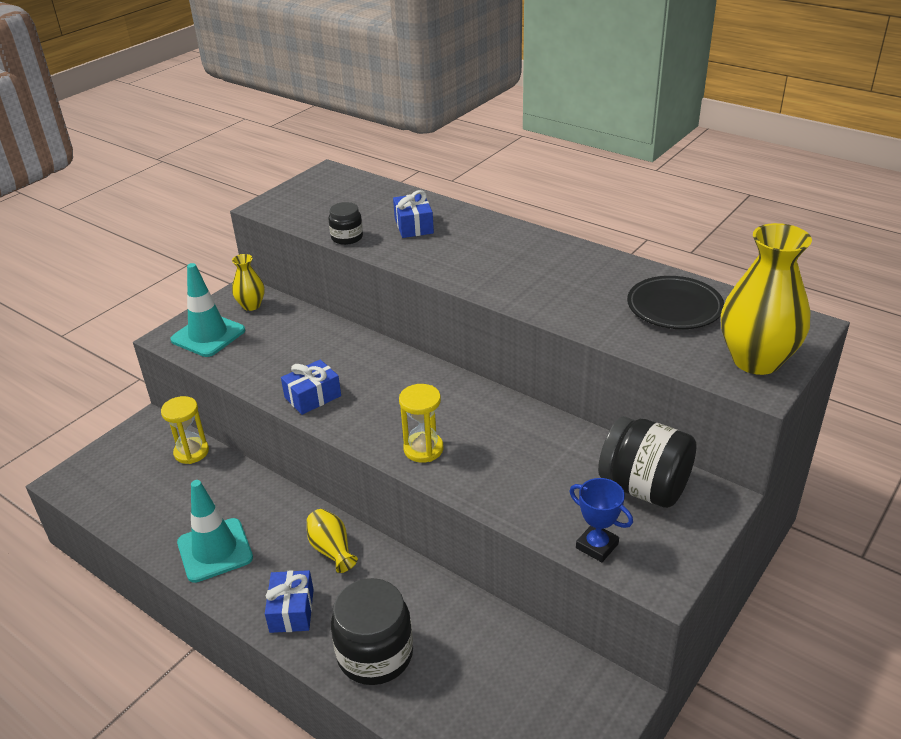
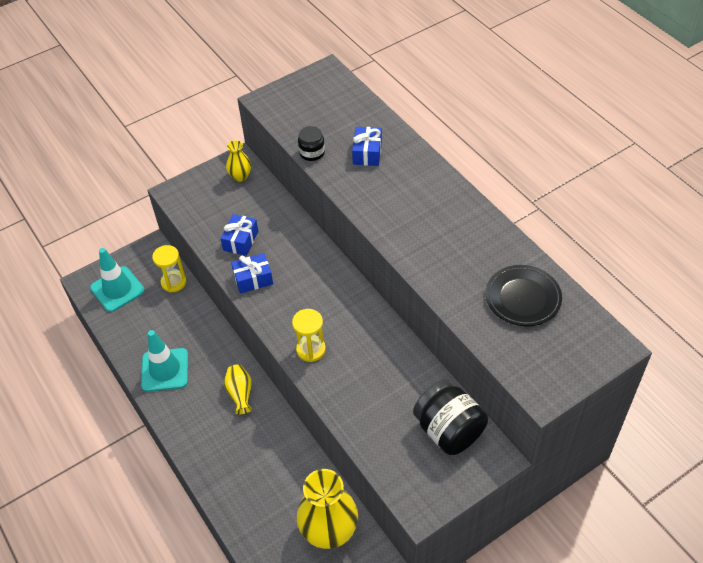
camera: 20 degrees right, 15 degrees up
(208, 335) = (200, 198): turquoise traffic cone -> turquoise traffic cone (117, 289)
(291, 610) = (198, 432): blue gift -> blue gift (240, 241)
(375, 654) = (239, 482): black jar -> none
(597, 546) = (392, 467): blue trophy -> none
(756, 360) = (554, 369): yellow vase -> yellow vase (329, 531)

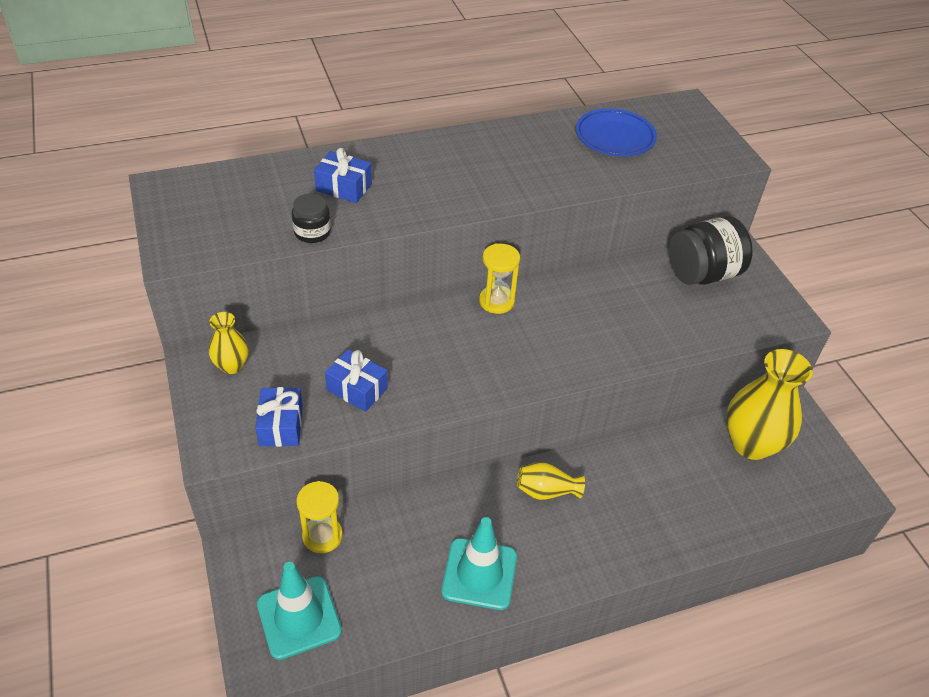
camera: 80 degrees left, 5 degrees down
(253, 279) = (432, 389): blue gift -> blue gift (281, 425)
(311, 349) = (567, 357): yellow hourglass -> yellow hourglass (496, 301)
(523, 298) = (614, 137): black plate -> blue plate

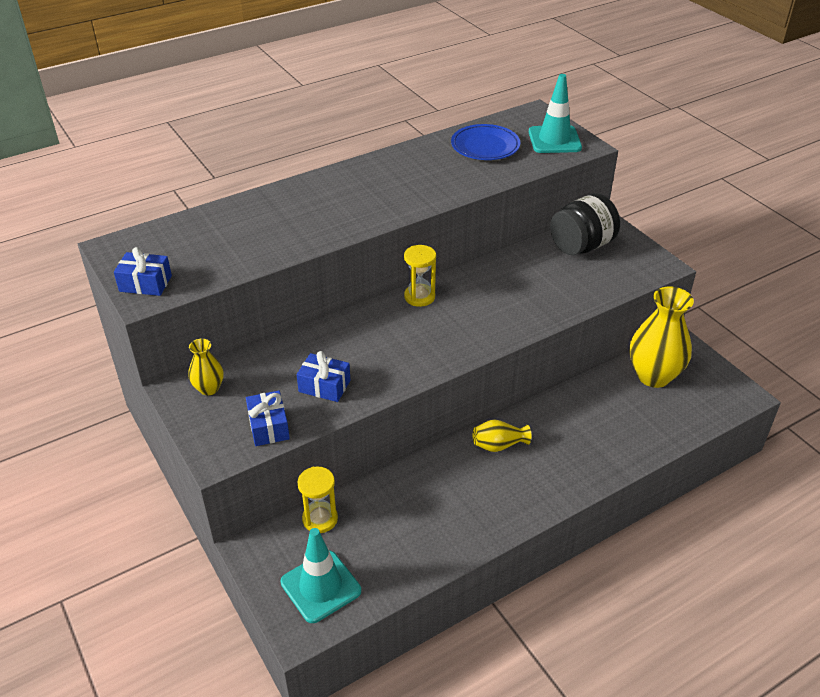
camera: 10 degrees left, 5 degrees down
(312, 232) = (258, 261): black jar -> none
(344, 187) = (272, 221): blue gift -> blue gift (145, 283)
(479, 574) = (463, 520): turquoise traffic cone -> turquoise traffic cone (554, 140)

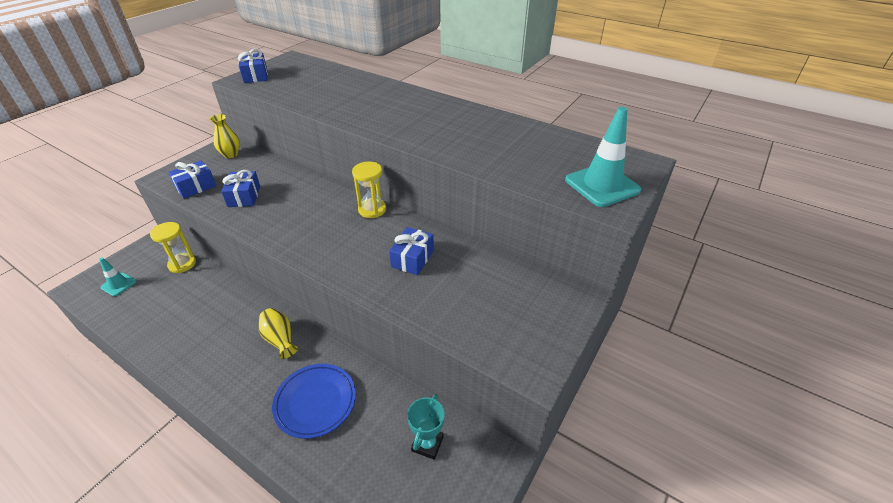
camera: 65 degrees right, 0 degrees up
(321, 586) = (118, 284): turquoise traffic cone -> turquoise traffic cone, size x0.55
(485, 146) = (543, 149): blue plate -> blue plate (315, 402)
(511, 290) = (412, 259): none -> blue gift
(581, 246) = (520, 290): black jar -> none
(653, 376) = (427, 444): yellow vase -> turquoise trophy

